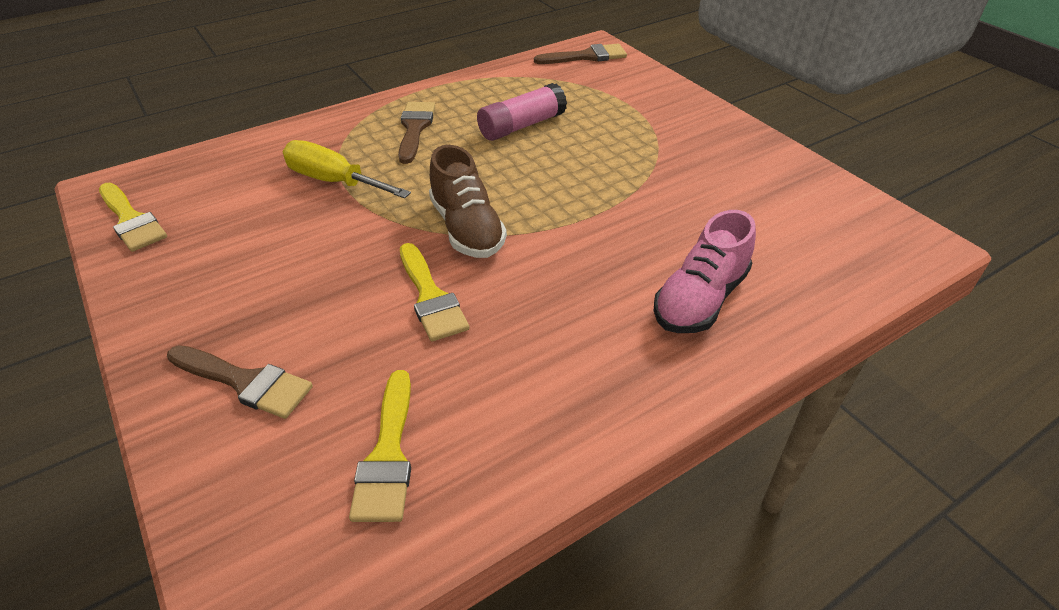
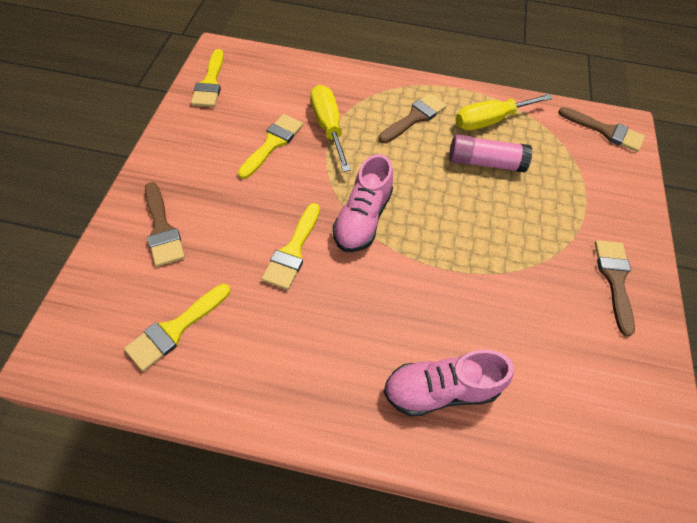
camera: 40 degrees right, 15 degrees up
(287, 228) = (272, 143): none -> yellow brush
(467, 228) = (362, 218): brown shoe -> pink shoe
(486, 96) = (490, 121): none -> yellow screwdriver
(717, 142) = (614, 279): none -> brown brush

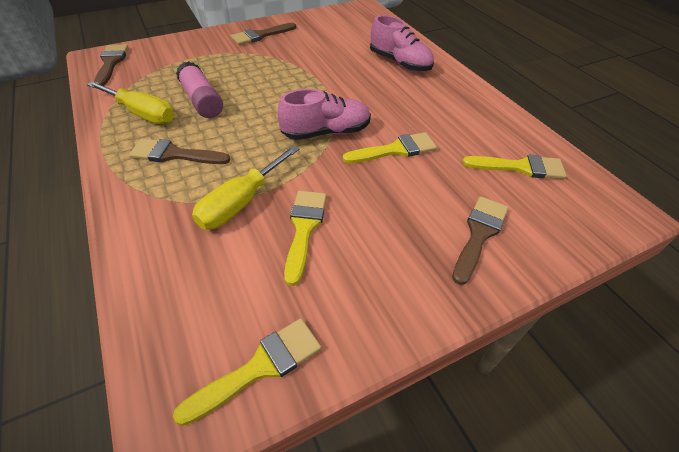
camera: 125 degrees left, 10 degrees down
(272, 143) = (304, 228): yellow brush -> yellow brush turned 105 degrees clockwise

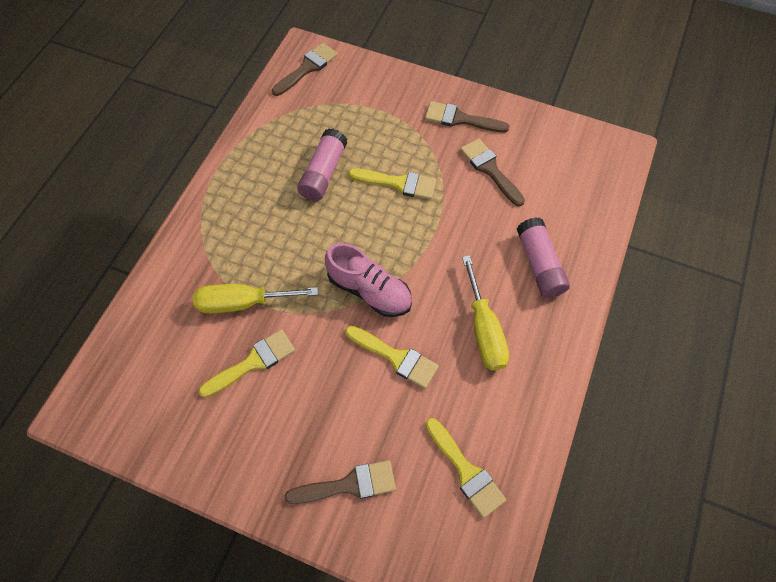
camera: 50 degrees right, 15 degrees up
(142, 114) = (271, 154): yellow screwdriver -> yellow screwdriver (484, 330)
(174, 154) = (250, 218): brown brush -> brown brush (490, 169)
(260, 367) = (134, 426): yellow brush -> yellow brush (398, 183)
(399, 63) = (539, 264): pink shoe -> pink glue stick

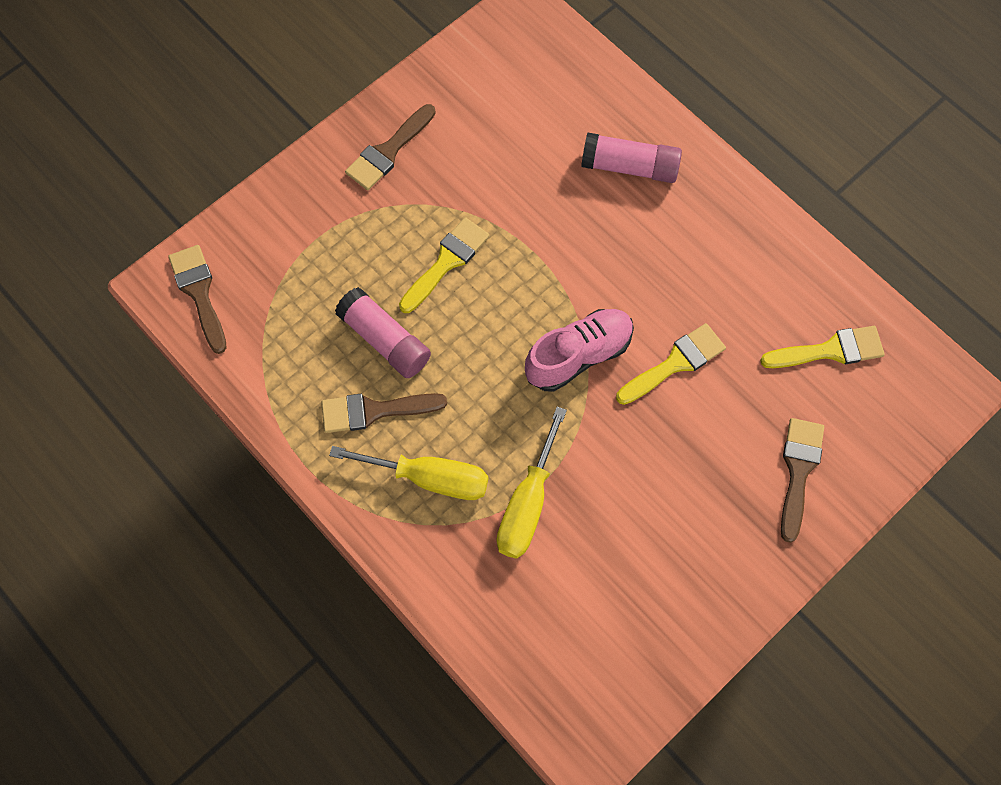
camera: 65 degrees left, 5 degrees up
(253, 362) = (612, 519): yellow brush -> none
(484, 330) = (682, 260): yellow screwdriver -> yellow screwdriver (430, 478)
(490, 169) = (479, 155): brown brush -> brown brush (374, 411)

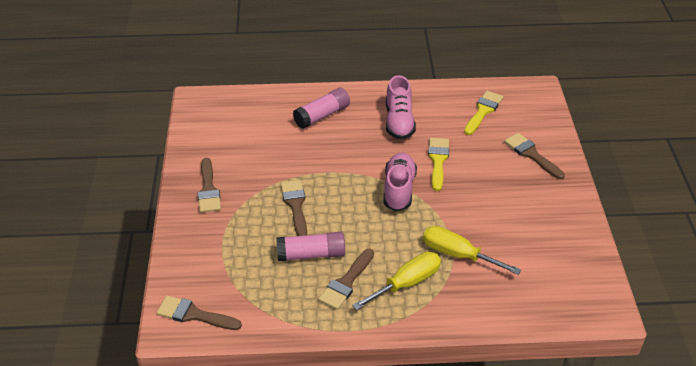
camera: 50 degrees left, 25 degrees down
(446, 262) = (295, 205): yellow brush -> brown brush
(527, 504) = (458, 254): yellow screwdriver -> yellow screwdriver turned 150 degrees clockwise
(705, 263) = (399, 121): none -> pink shoe

